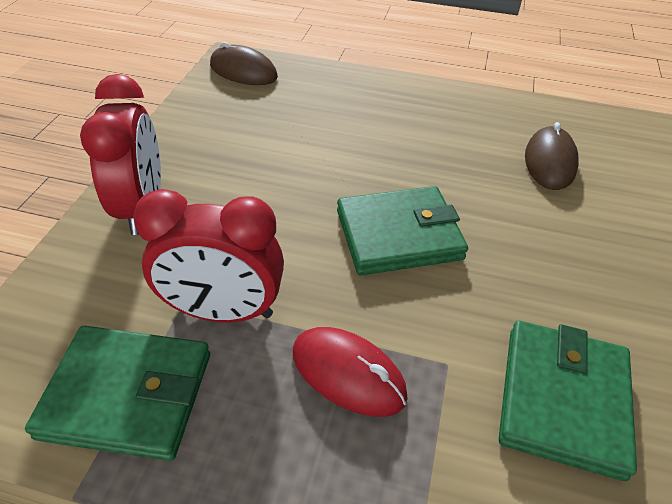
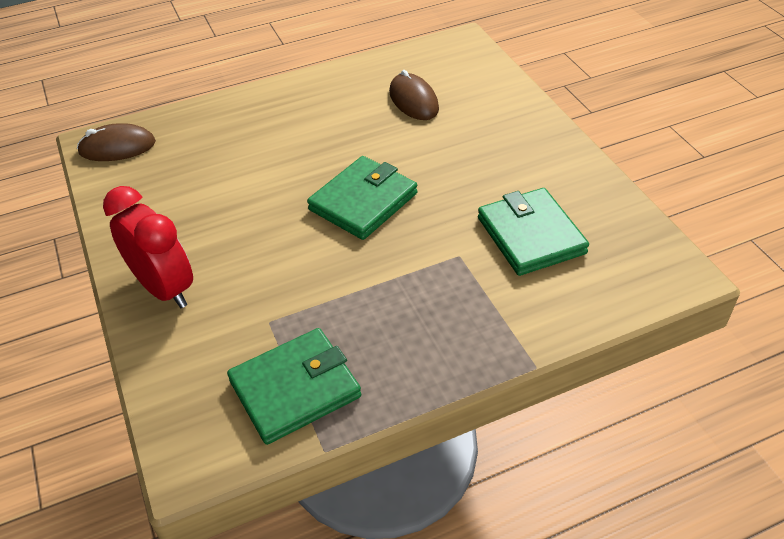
camera: 35 degrees left, 0 degrees up
(223, 311) = (301, 311): red clock -> none
(348, 374) = (411, 295): red mouse -> none

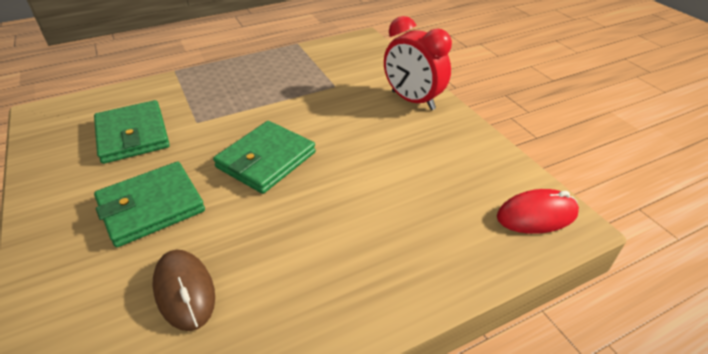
camera: 175 degrees right, 5 degrees down
(117, 147) = (536, 215): brown mouse -> red mouse
(295, 389) = (314, 60): green wallet -> green wallet (151, 207)

